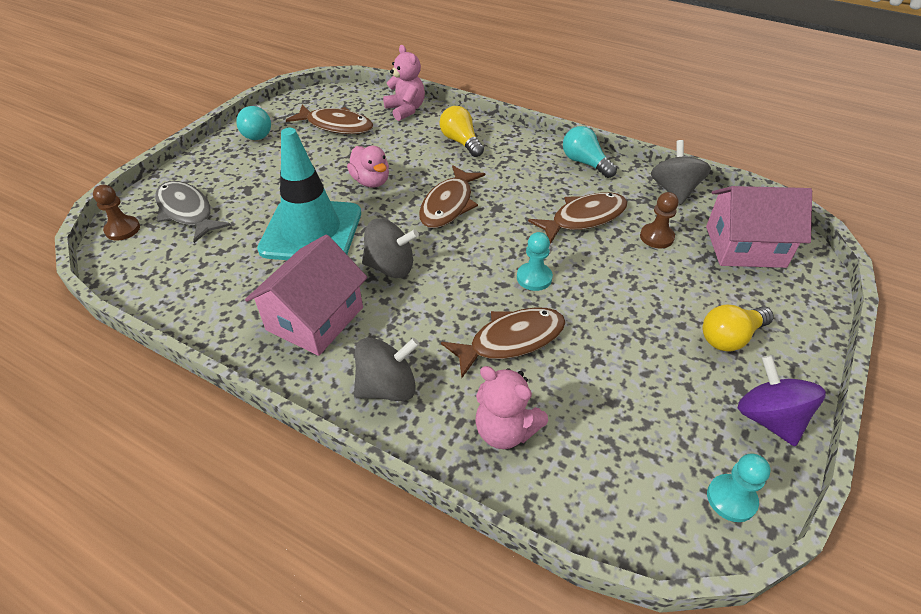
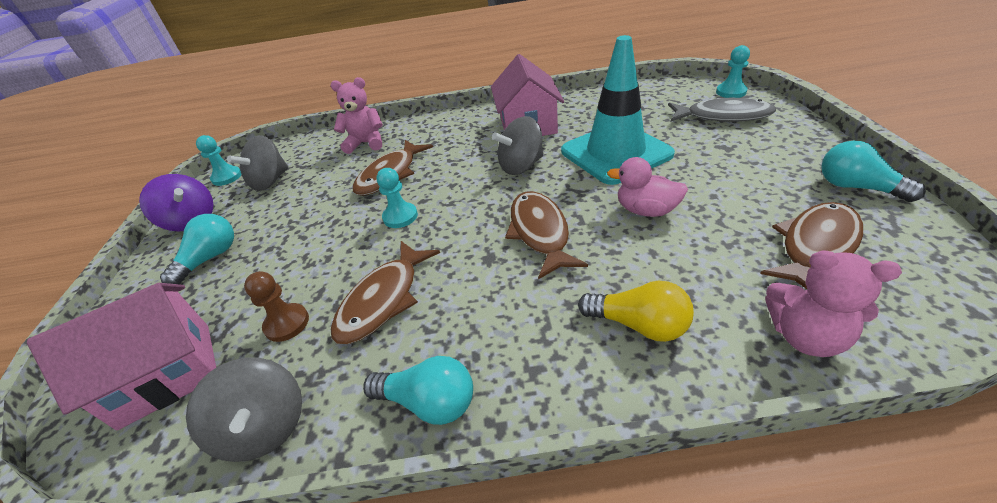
camera: 150 degrees right, 5 degrees down
(122, 229) = (731, 92): brown pawn -> turquoise pawn
(336, 125) = (815, 246): brown fish -> brown fish turned 150 degrees clockwise
(387, 387) = (447, 126): grey spinning top -> grey spinning top (270, 181)
(730, 337) = (210, 258): yellow light bulb -> turquoise light bulb

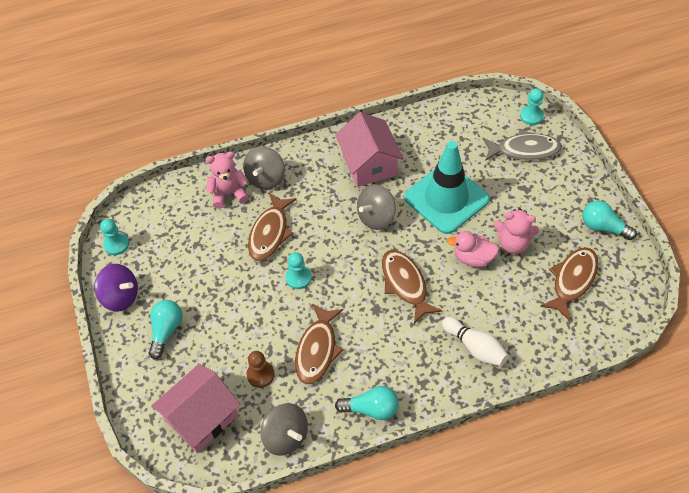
camera: 15 degrees left, 15 degrees up
(270, 181) = (163, 247): grey spinning top -> grey spinning top (266, 178)
(638, 324) = (475, 347): yellow light bulb -> white bowling pin
(805, 336) = (559, 343): pink teddy bear -> pink teddy bear (513, 243)

